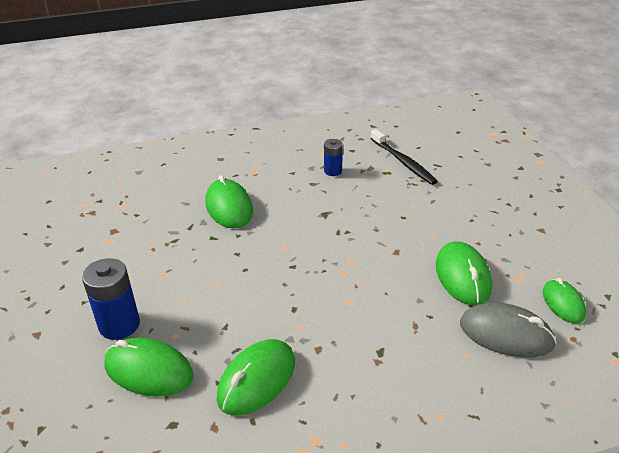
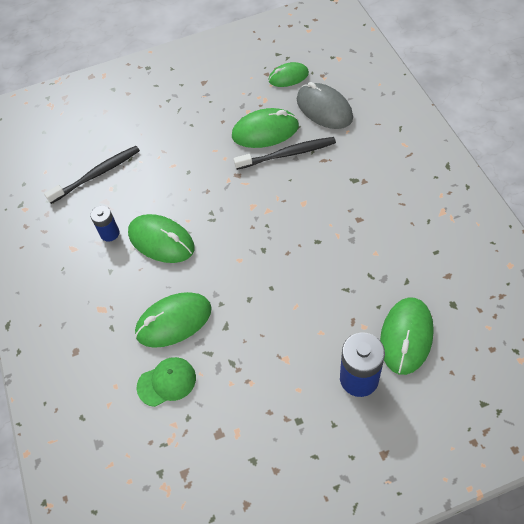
camera: 90 degrees left, 20 degrees up
(173, 203) = (167, 382): none -> green cap
(256, 380) = (398, 255): green mouse -> green mouse (161, 241)
(426, 294) = (288, 154): none -> black toothbrush
(506, 334) = (324, 109): grey mouse -> grey mouse turned 60 degrees counterclockwise

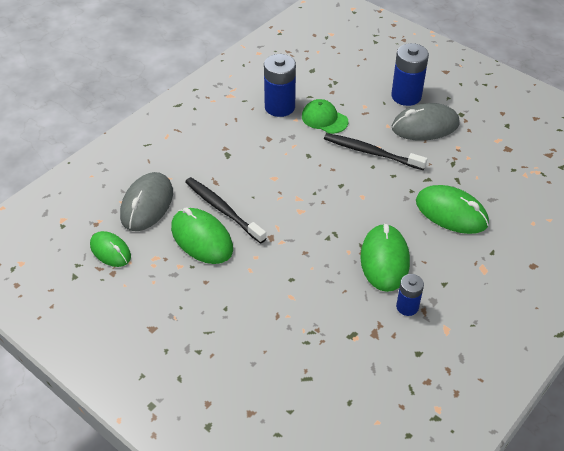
camera: 125 degrees left, 10 degrees down
(97, 174) = (346, 362): black toothbrush -> black toothbrush (371, 152)
(167, 382) = (501, 193): green cap -> green cap (324, 119)
(300, 369) = (425, 126): none -> grey mouse
(402, 247) = (279, 107): none -> blue battery
(406, 336) = (356, 84): green mouse -> none

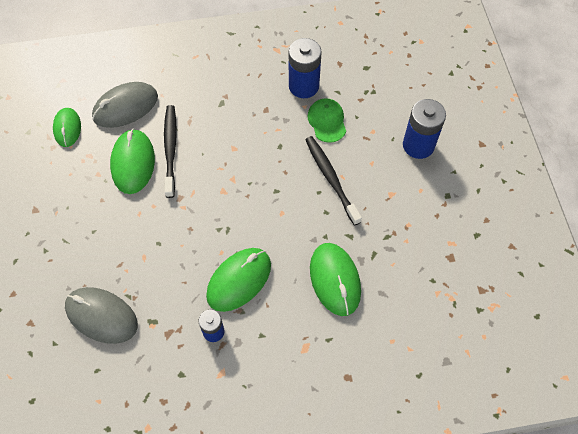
camera: 40 degrees right, 15 degrees up
(425, 126) = (402, 185): grey mouse -> grey mouse (101, 316)

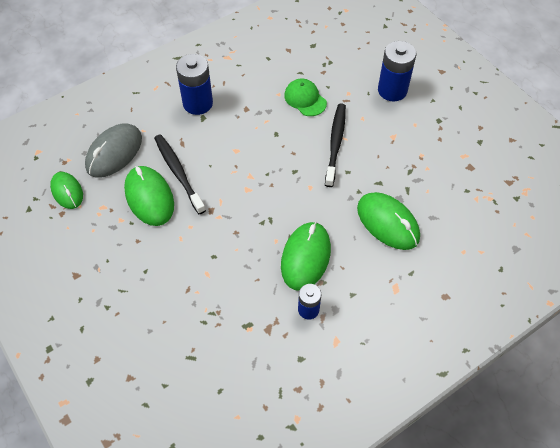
camera: 25 degrees left, 5 degrees down
(101, 316) = (197, 341): grey mouse -> none
(303, 86) = (268, 78): blue battery -> blue battery (198, 103)
(331, 178) = (335, 143): black toothbrush -> black toothbrush turned 60 degrees clockwise

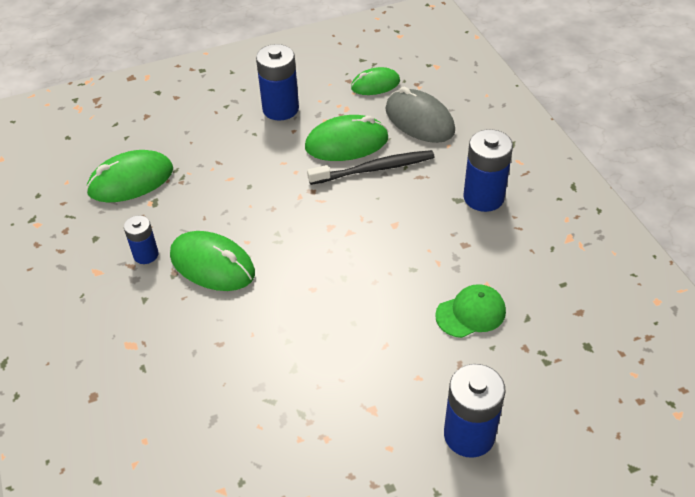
camera: 105 degrees right, 10 degrees down
(108, 258) = (280, 109): none -> blue battery
(335, 143) = (378, 332): black toothbrush -> none
(387, 223) = (225, 361): green mouse -> green mouse (131, 180)

